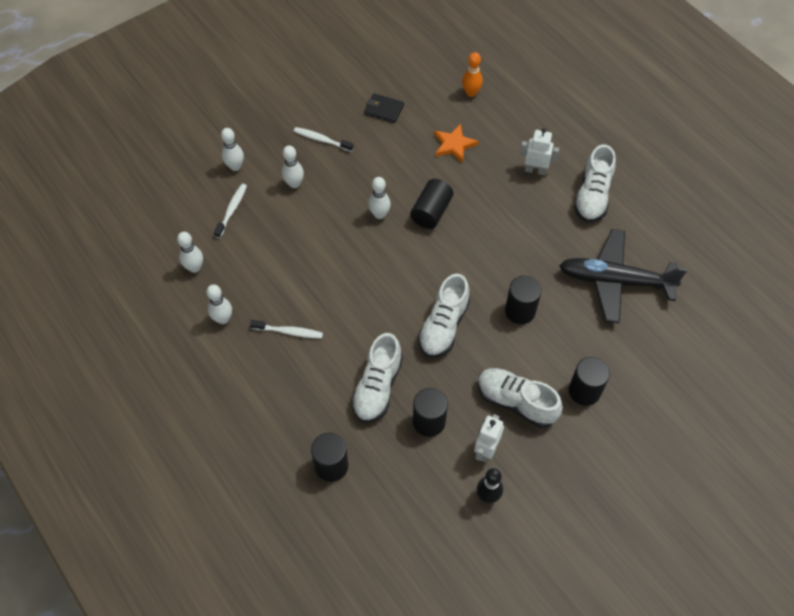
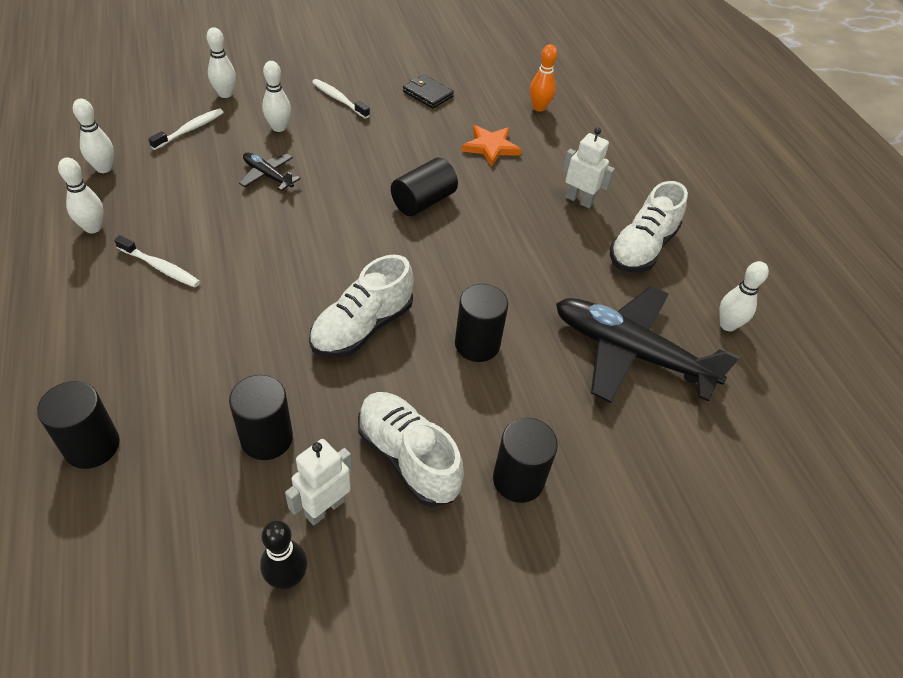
camera: 15 degrees right, 10 degrees down
(313, 230) = (268, 176): none -> black plane
(377, 387) = (226, 369): white shoe -> none
(379, 214) = (358, 185): white bowling pin -> white bowling pin (727, 325)

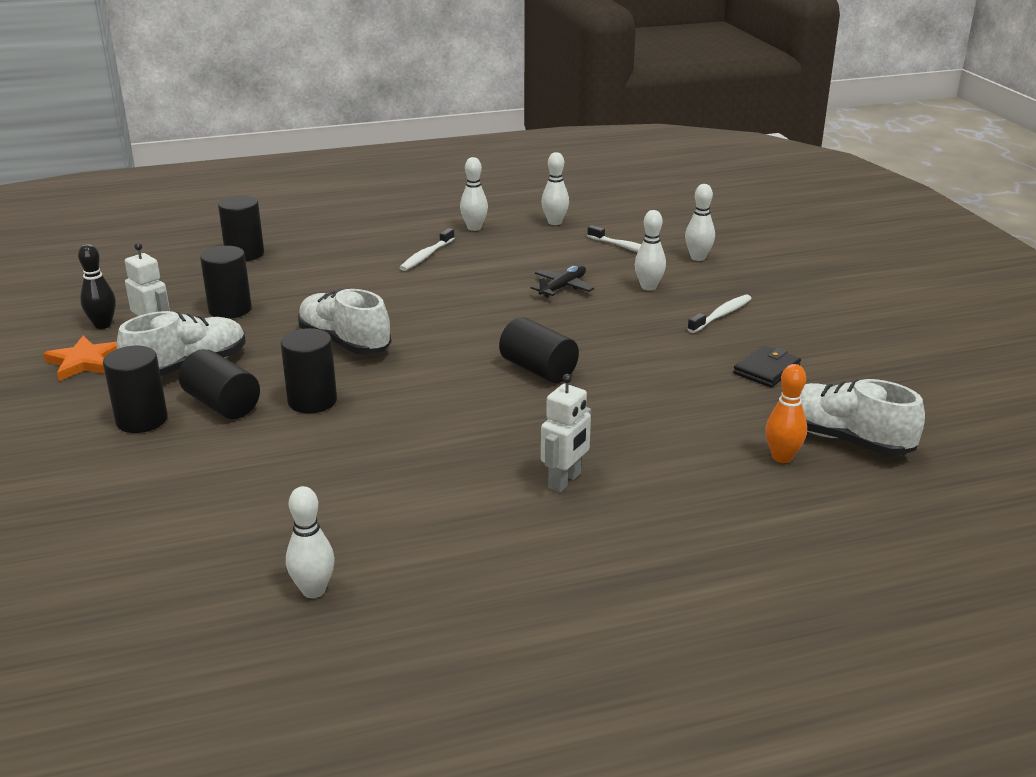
camera: 95 degrees right, 20 degrees down
(485, 414) = (222, 404): none -> black cylinder
(491, 147) = (663, 415): orange star -> orange star (85, 362)
(630, 353) = (281, 500): black plane -> none
(642, 248) = (468, 528): white shoe -> white shoe (844, 439)

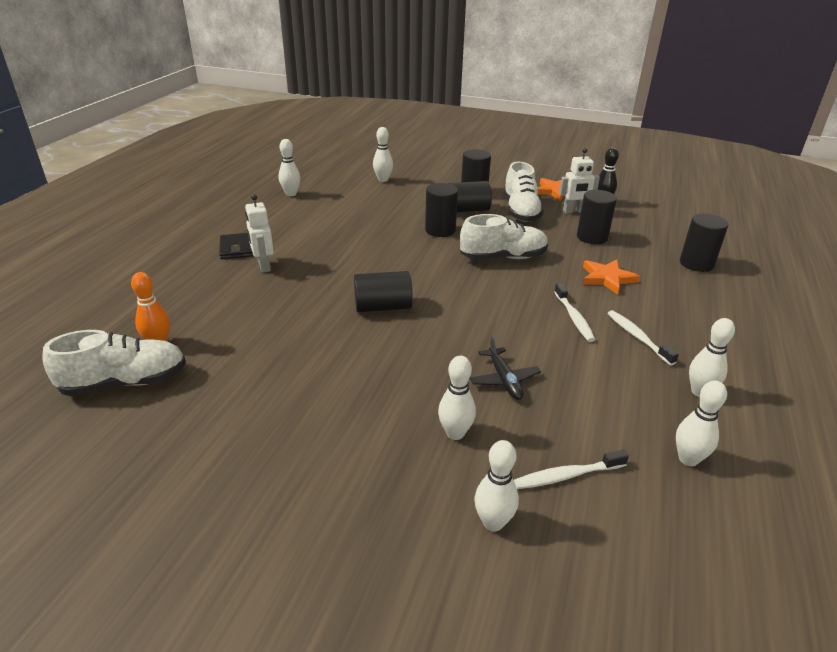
camera: 125 degrees right, 5 degrees up
(154, 522) = (383, 179): none -> white bowling pin
(329, 284) = (607, 278): none -> orange star
(721, 315) = (350, 445): white toothbrush -> white toothbrush (574, 318)
(766, 370) = (241, 408): black wallet -> black wallet (236, 248)

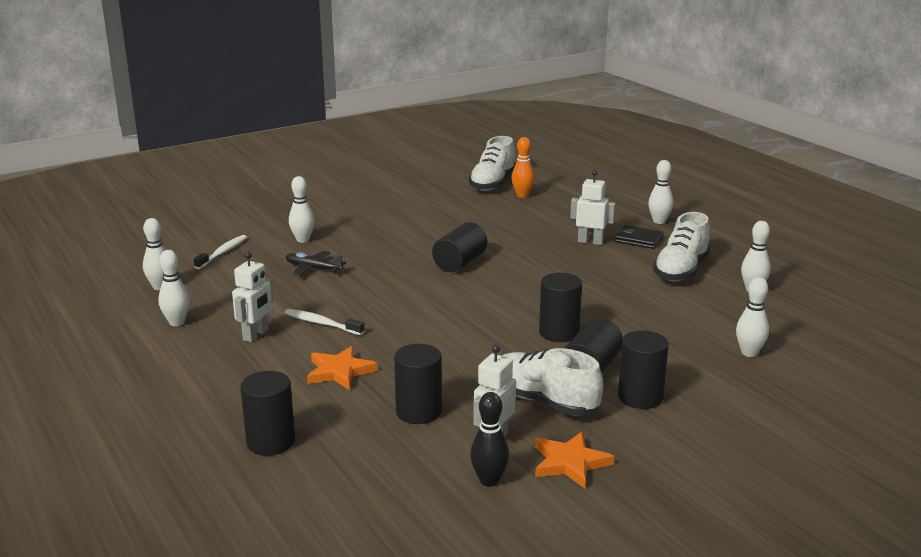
camera: 130 degrees right, 10 degrees down
(493, 522) = (239, 227): white bowling pin -> white bowling pin (659, 221)
(503, 257) = (456, 339): white shoe -> white shoe (681, 270)
(637, 337) = (256, 335): white toothbrush -> white robot

